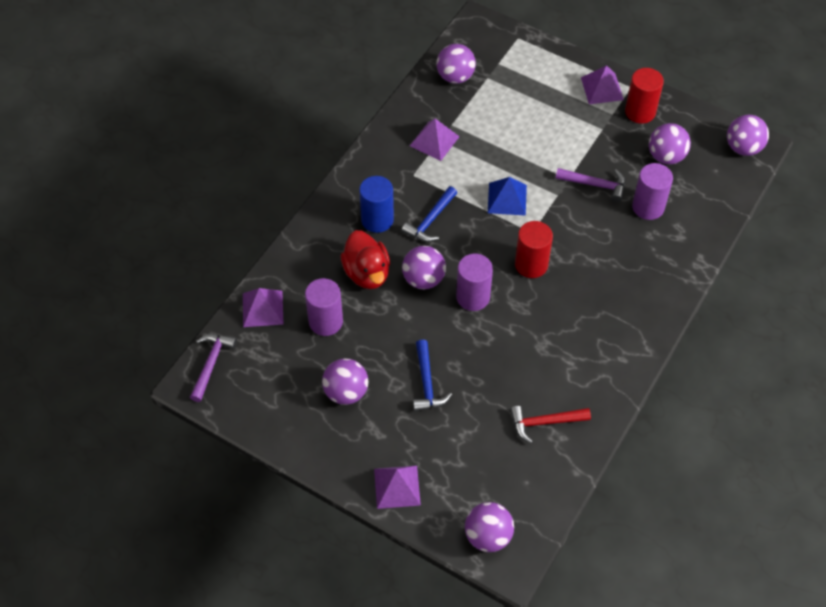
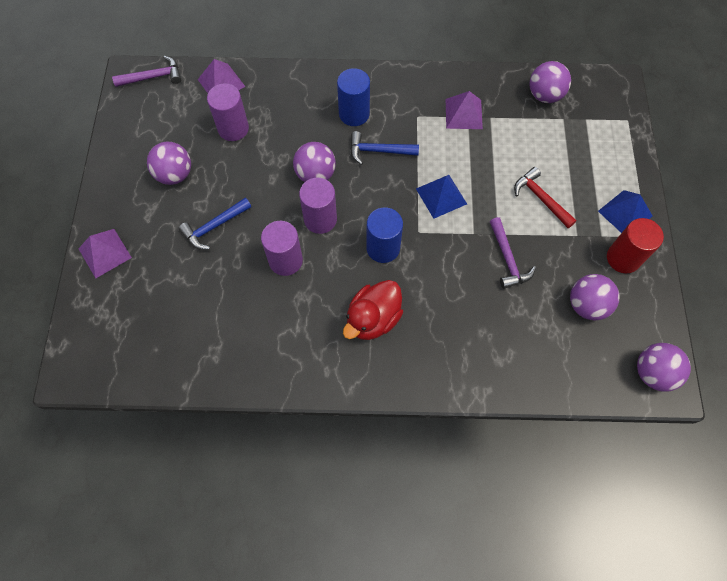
camera: 60 degrees right, 10 degrees up
(367, 273) = (296, 133): red duck -> red duck (373, 319)
(488, 536) = (88, 343): purple ball -> none
(531, 264) = (383, 248): red cylinder -> blue cylinder
(544, 423) = (223, 336): red hammer -> red hammer (540, 198)
(602, 88) = (625, 213): purple pyramid -> blue pyramid
(648, 207) = (514, 316): purple cylinder -> purple cylinder (285, 260)

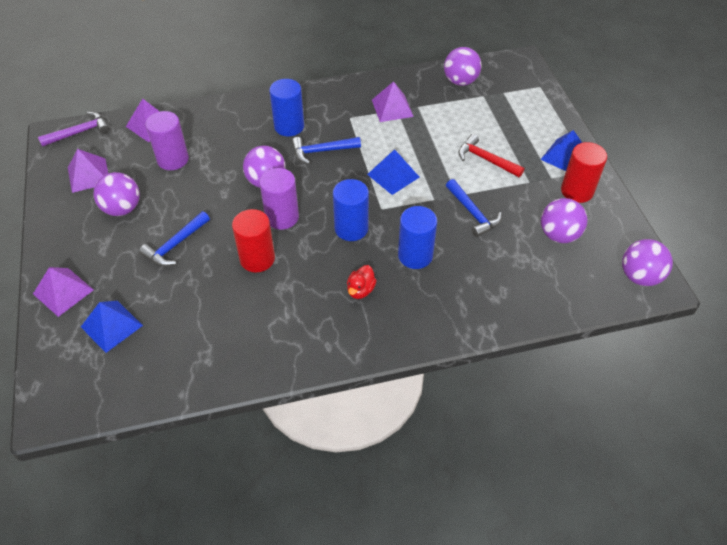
camera: 15 degrees left, 15 degrees down
(139, 300) = (112, 326): none -> blue pyramid
(152, 129) = (88, 175): none -> purple pyramid
(285, 260) = (257, 259): purple cylinder -> red cylinder
(373, 319) = (360, 290): red duck -> red duck, size x0.55
(436, 293) = (415, 255): none -> blue cylinder
(508, 259) = (473, 213): purple hammer -> blue hammer

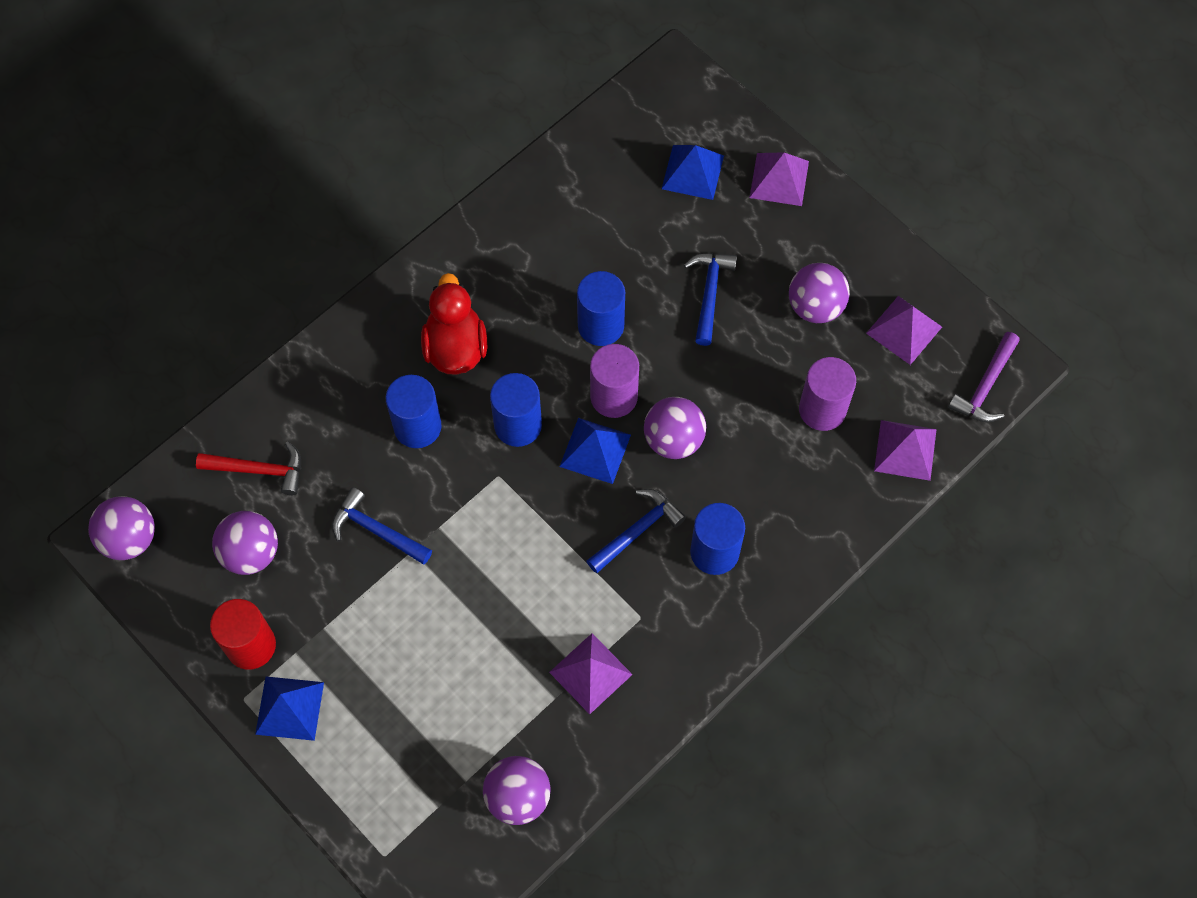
camera: 150 degrees right, 15 degrees up
(257, 259) = (601, 325): red cylinder -> blue cylinder
(360, 290) = (455, 347): red duck -> red duck, size x1.83
(393, 175) = (514, 539): blue pyramid -> blue pyramid (595, 450)
(485, 159) = (401, 639): red hammer -> red hammer (259, 470)

